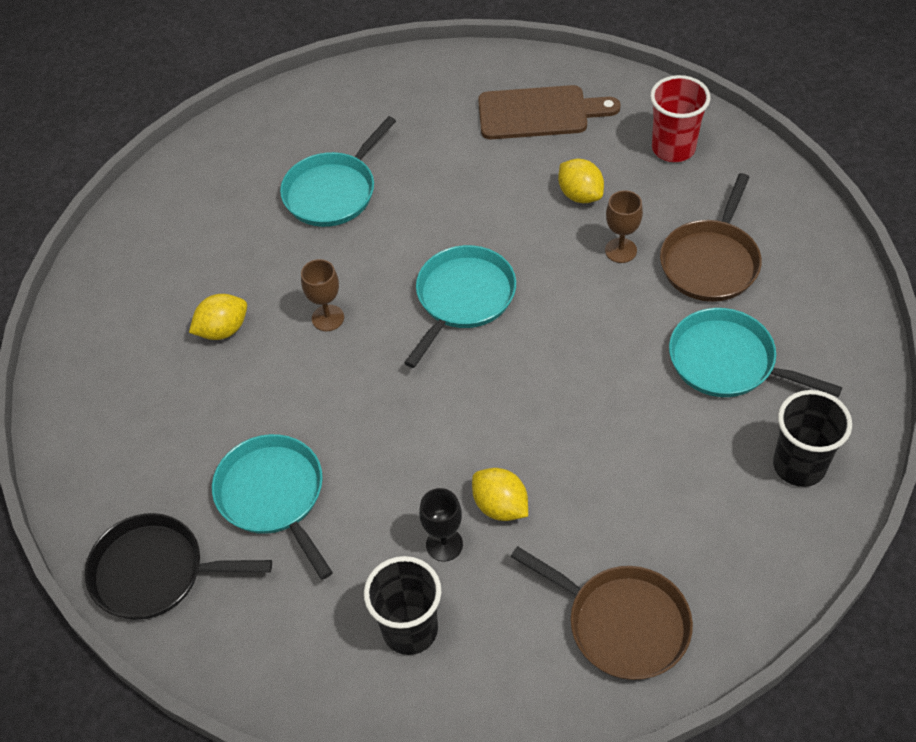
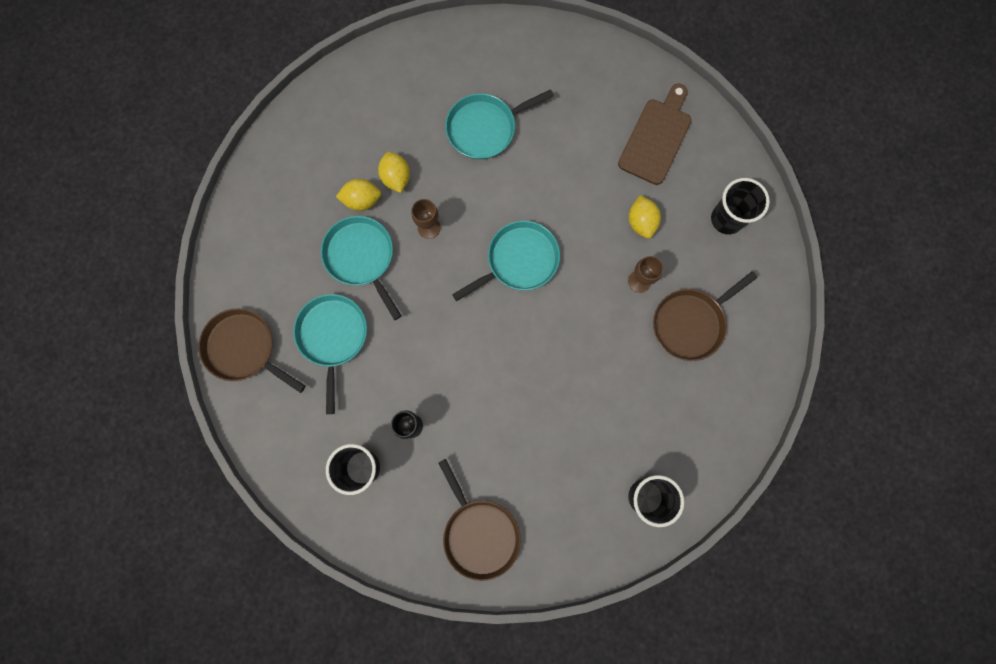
camera: 25 degrees right, 25 degrees up
(154, 572) = (243, 348): black pan -> brown pan
(500, 506) = (456, 420): yellow lemon -> yellow lemon (396, 178)
(539, 113) = (656, 138): brown cutting board -> brown cutting board turned 90 degrees counterclockwise
(673, 148) = (726, 219): red cup -> black cup
(727, 361) = (651, 401): turquoise pan -> turquoise pan (361, 257)

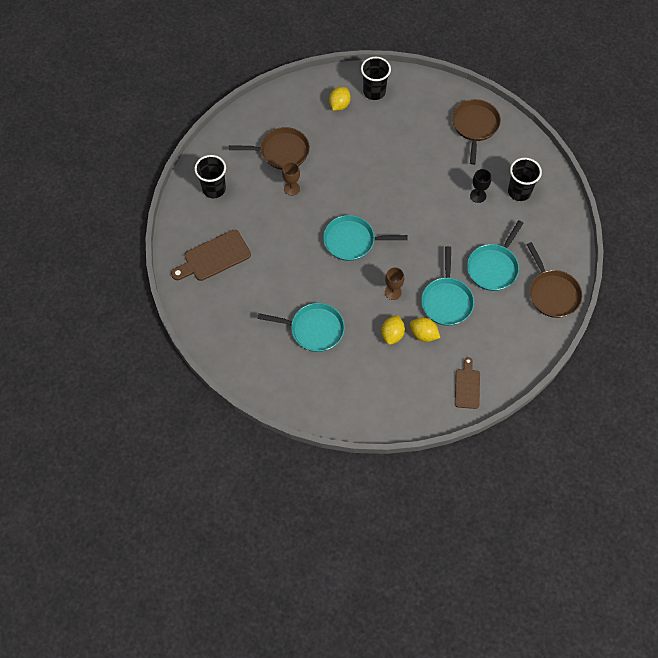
camera: 145 degrees left, 15 degrees down
(277, 172) = (467, 386): none -> brown cutting board
(641, 222) = (264, 217): yellow lemon -> yellow lemon (339, 105)

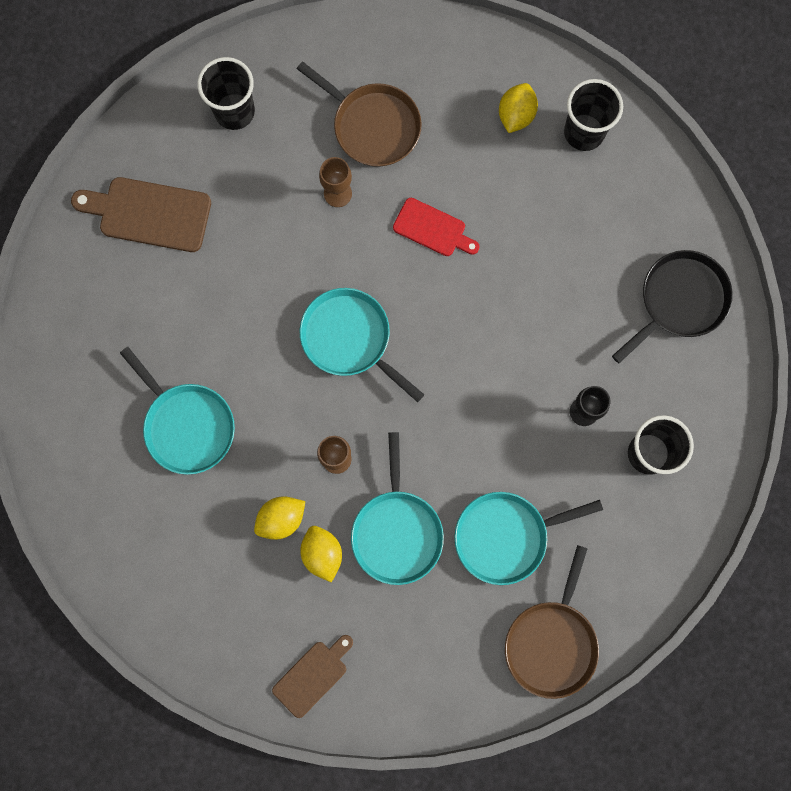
camera: 40 degrees right, 15 degrees up
(339, 105) = (516, 115): yellow lemon -> yellow lemon turned 45 degrees counterclockwise
(346, 173) = (433, 229): none -> red cutting board
(446, 301) = (397, 532): turquoise pan -> turquoise pan turned 45 degrees counterclockwise
(475, 126) = (680, 300): brown pan -> black pan

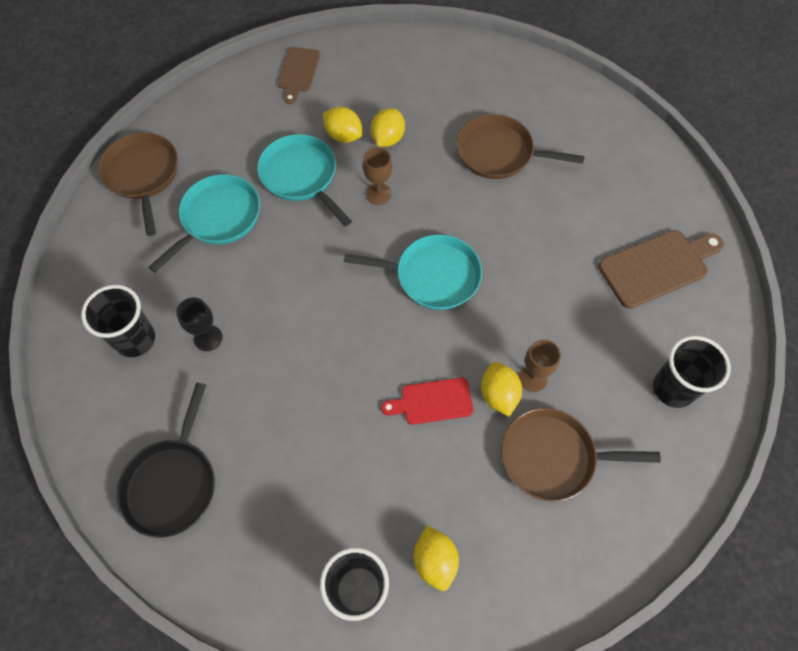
camera: 145 degrees right, 15 degrees down
(187, 426) = (499, 153): turquoise pan -> brown pan
(376, 199) = (498, 394): none -> yellow lemon

